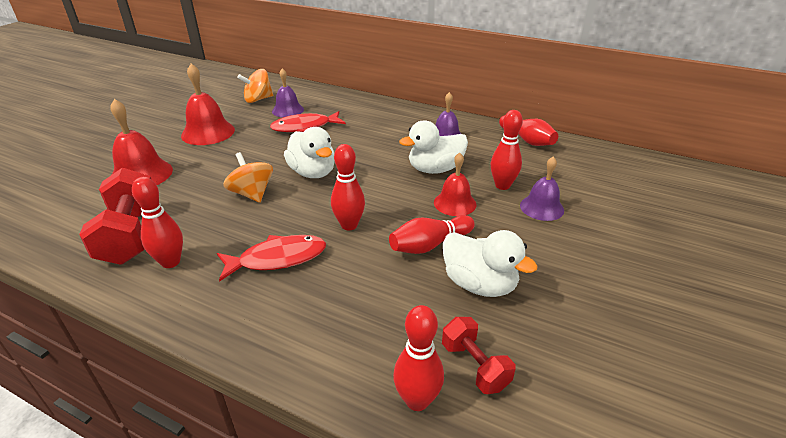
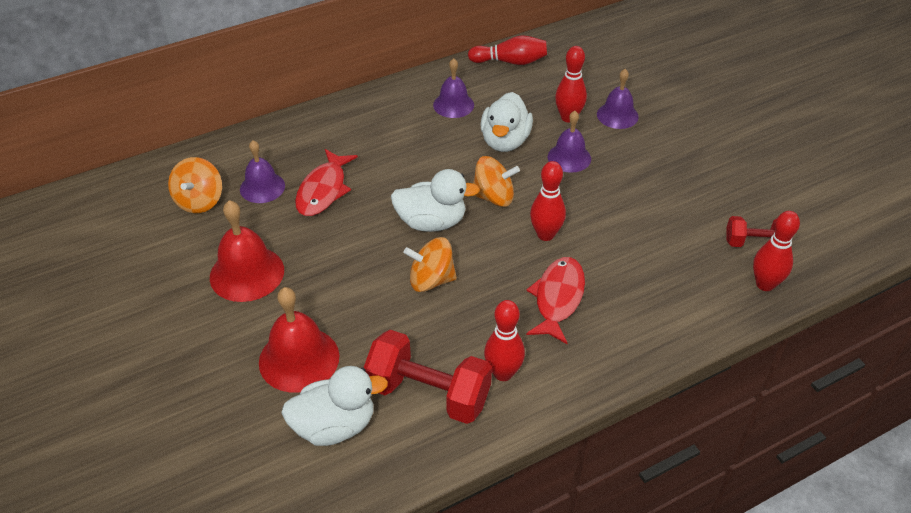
camera: 55 degrees left, 10 degrees up
(367, 187) = (494, 197): none -> orange spinning top
(429, 245) = (613, 200): red bowling pin -> none
(455, 203) = (569, 157): red bell -> purple bell
(479, 284) = (680, 199): white duck -> white duck (334, 426)

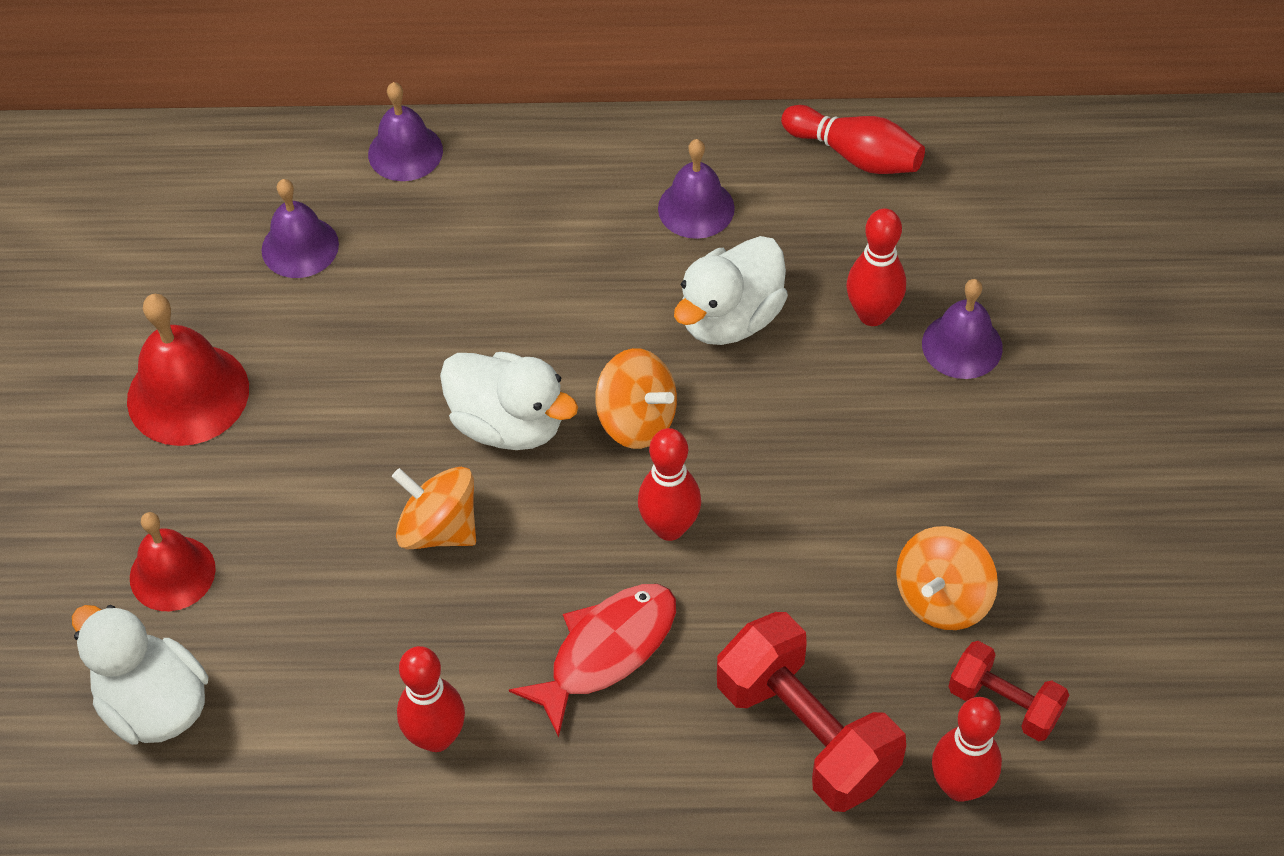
camera: 30 degrees right, 10 degrees up
(199, 201) = (197, 233): orange spinning top -> orange spinning top (942, 598)
(299, 359) = (172, 573): red bell -> red bell, size x0.66
(323, 190) = (385, 292): red fish -> none
(334, 426) = (154, 704): white duck -> white duck turned 150 degrees counterclockwise
(428, 394) = (310, 718): red dumbbell -> red dumbbell (806, 732)
(569, 157) = (814, 396): purple bell -> purple bell (405, 152)

